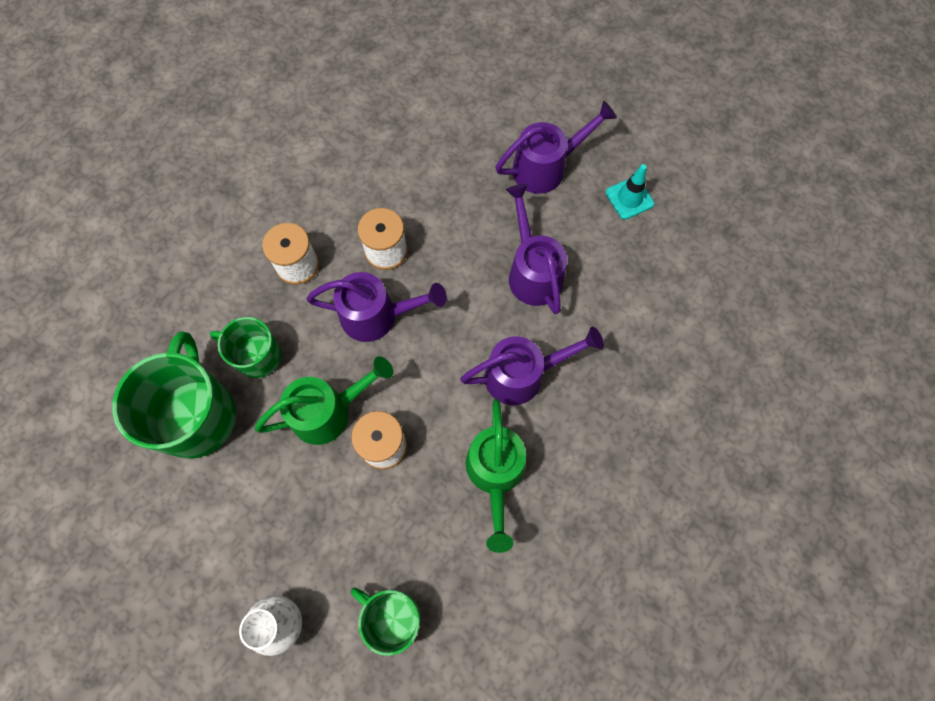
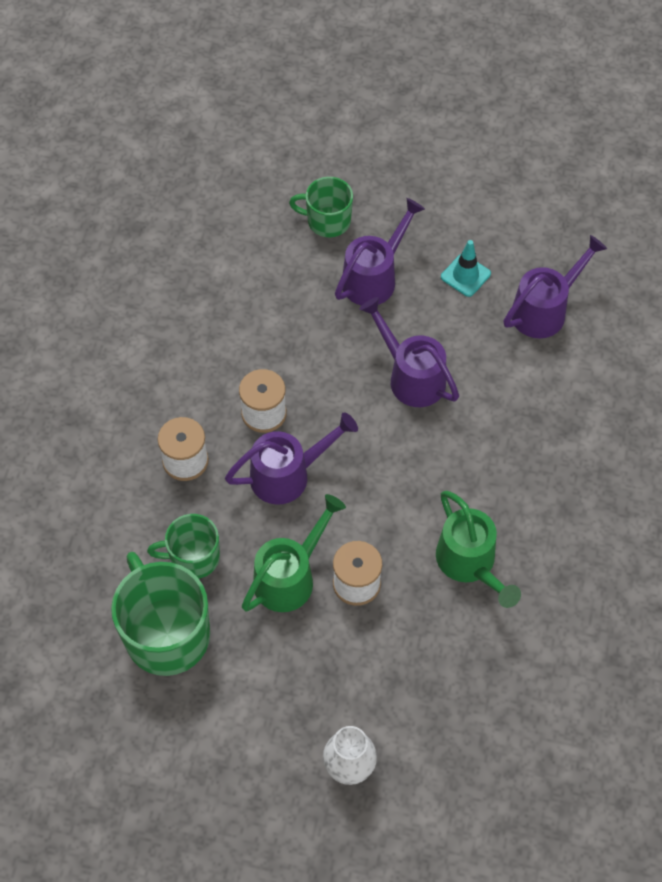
camera: 25 degrees left, 10 degrees down
(392, 617) = (443, 719): green mug -> green mug (327, 221)
(523, 374) = (450, 469): purple watering can -> purple watering can (545, 310)

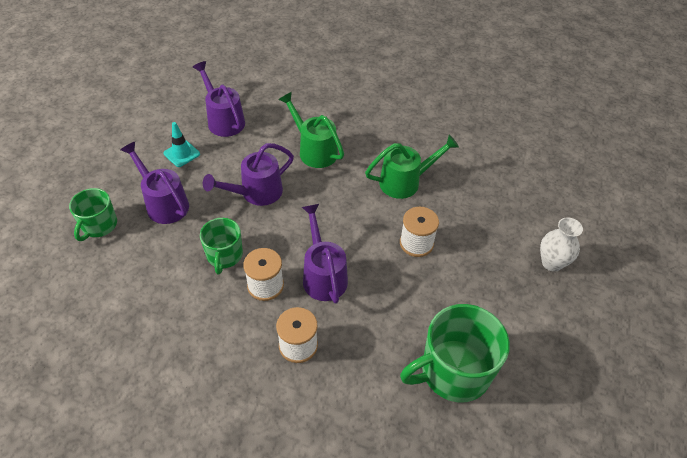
camera: 85 degrees left, 10 degrees down
(193, 557) = (387, 346): green mug -> green mug (224, 255)
(290, 576) = (408, 282): green watering can -> green watering can (314, 150)

